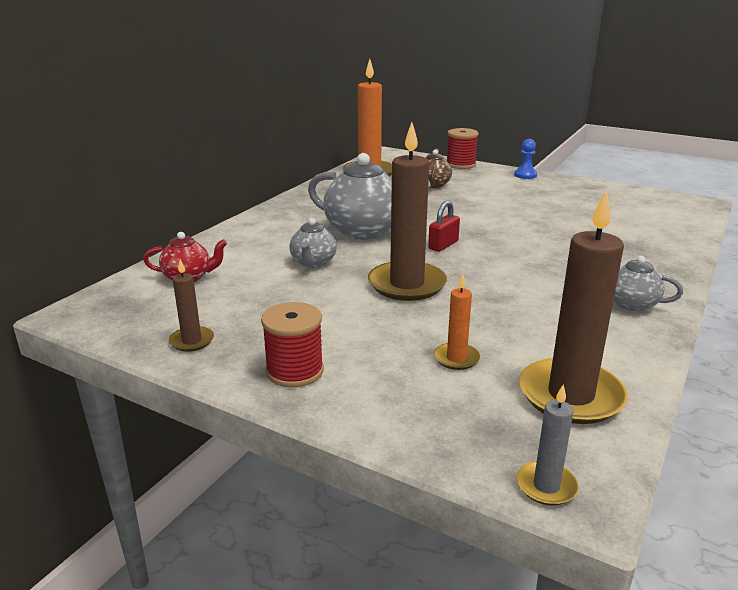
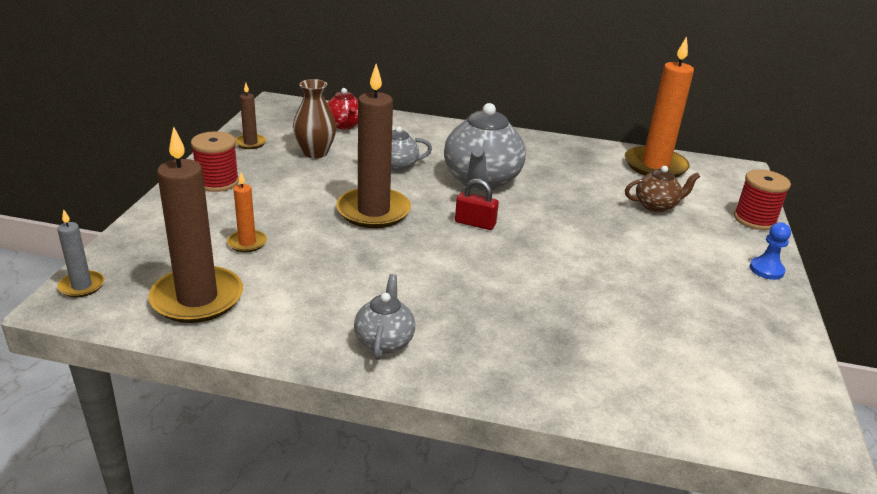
camera: 70 degrees right, 5 degrees up
(252, 301) = (315, 153): none -> brown vase

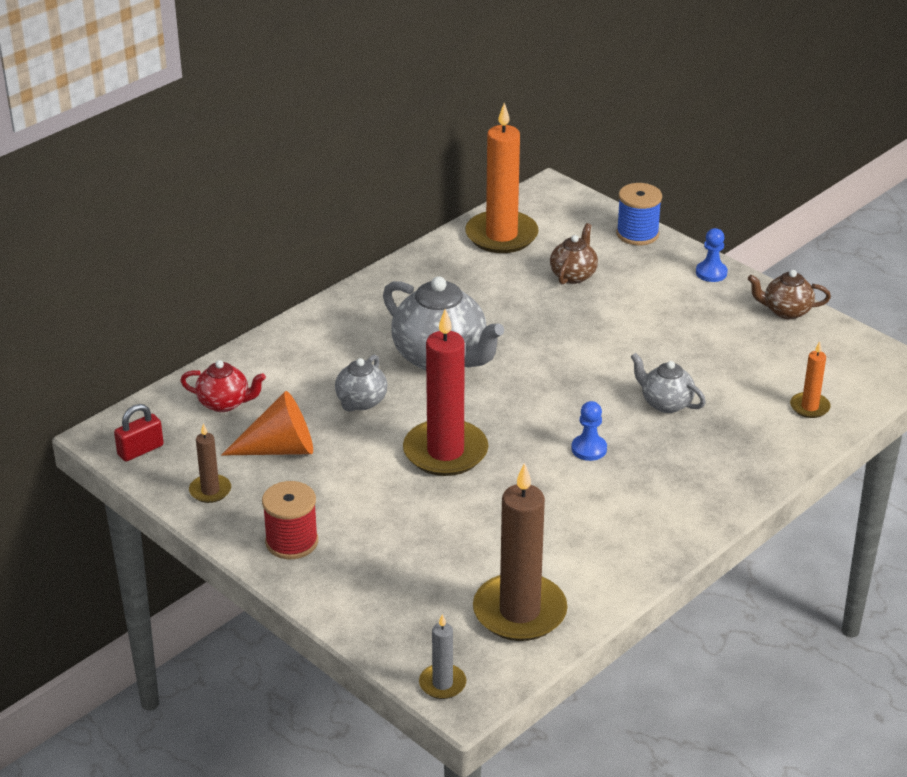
camera: 55 degrees left, 5 degrees up
(247, 243) = (442, 554): orange candle -> orange candle (809, 407)
(315, 153) = (279, 449): brown vase -> orange cone
(373, 211) = (445, 452): brown candle -> red candle
(384, 341) = (661, 520): grey teapot -> grey teapot (665, 403)
(445, 274) = (589, 449): none -> blue pawn
(475, 223) = (519, 396): red padlock -> red padlock (140, 450)
(754, 219) = (637, 234): red spool -> blue spool
(782, 329) = (786, 311): none -> brown teapot

